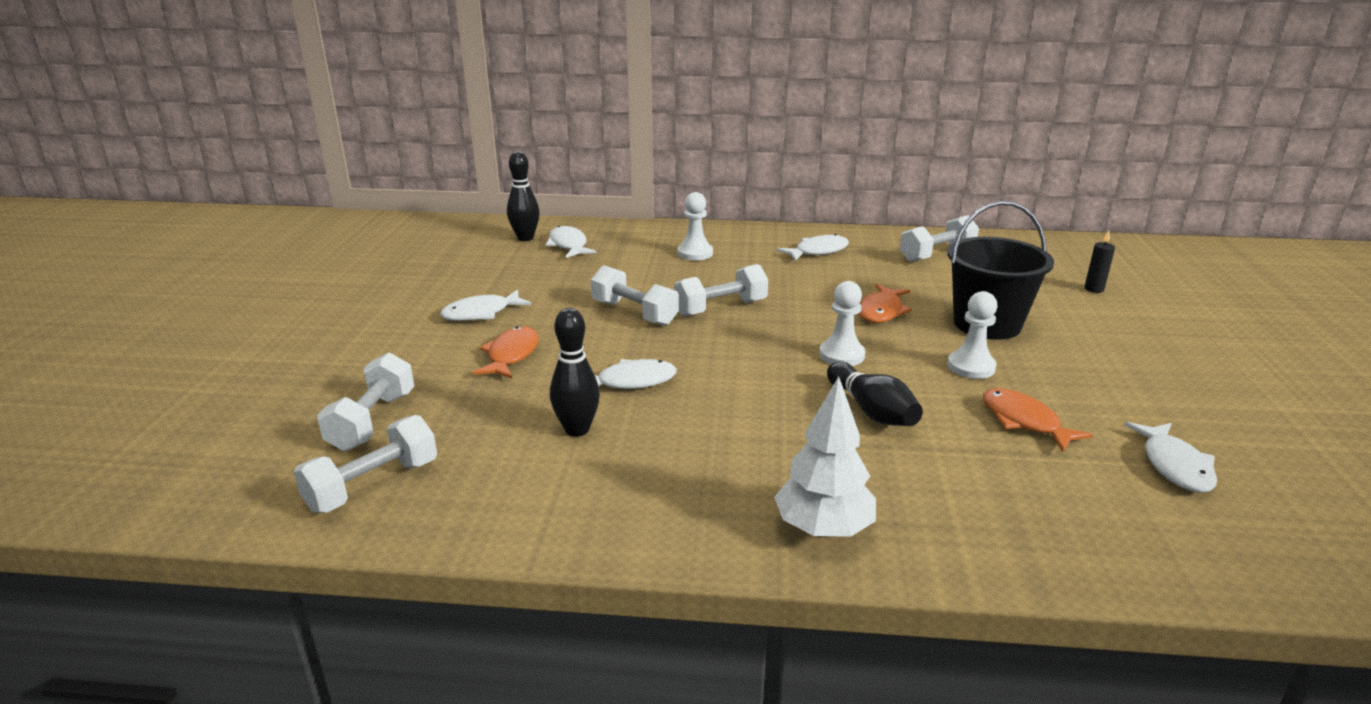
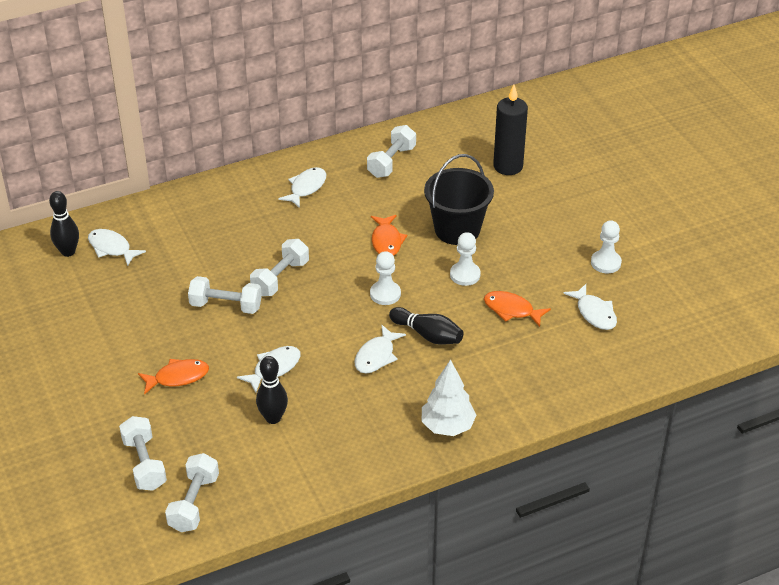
camera: 30 degrees left, 15 degrees up
(481, 313) = (118, 347): white fish -> white fish (376, 356)
(511, 355) = (178, 377): orange fish -> orange fish turned 90 degrees clockwise
(695, 253) = (218, 223): white pawn -> white pawn (605, 263)
(1094, 289) = (508, 166): black candle -> black candle, size x2.22

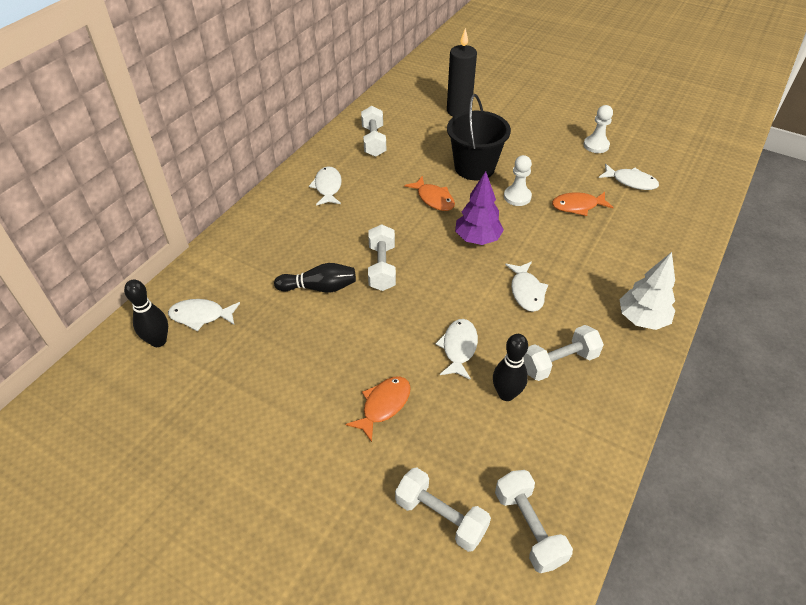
camera: 35 degrees left, 5 degrees up
(226, 306) = (360, 314): white dumbbell -> white dumbbell (559, 362)
(385, 294) = (477, 239): white pawn -> purple tree
(428, 335) = (543, 254): black bowling pin -> black bowling pin (319, 287)

